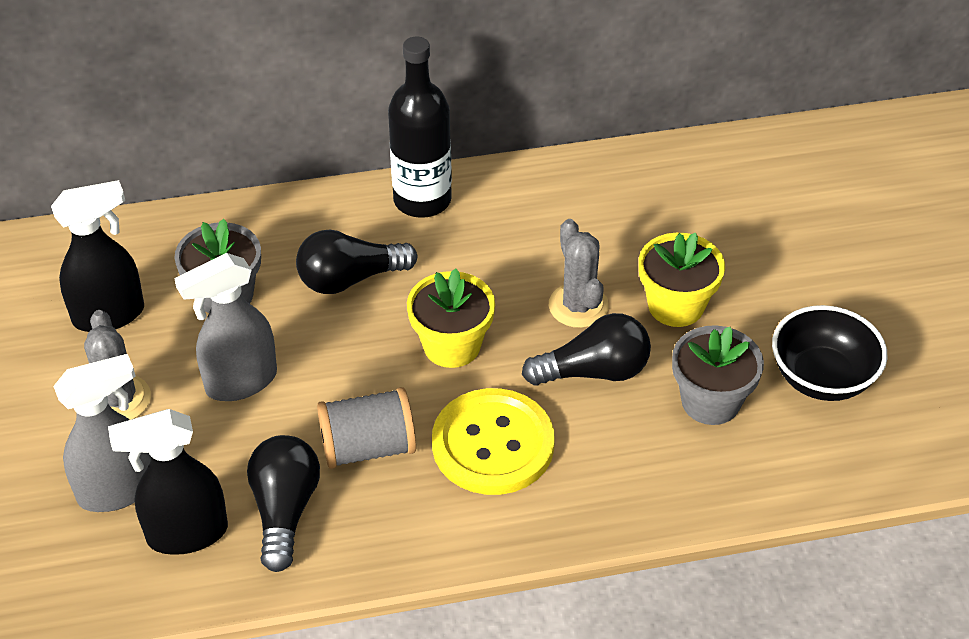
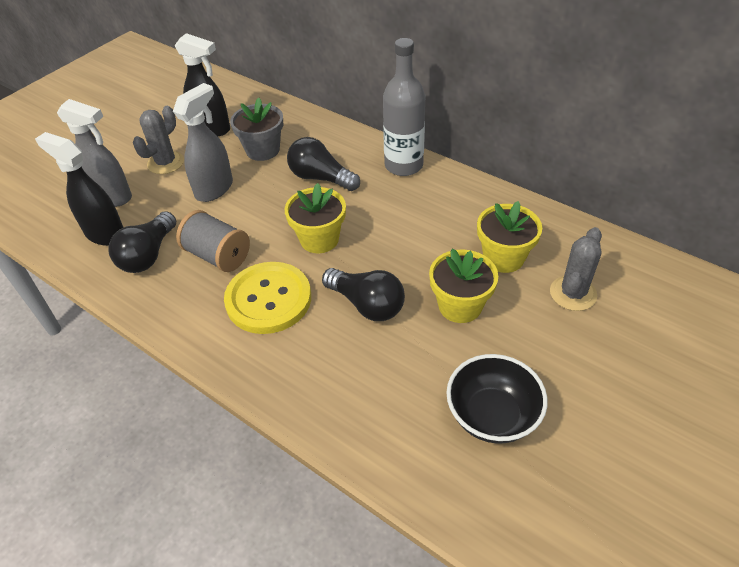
camera: 50 degrees right, 0 degrees up
(240, 382) = (214, 189): grey spray bottle -> grey spray bottle turned 105 degrees clockwise
(284, 511) = (148, 255): black light bulb -> black light bulb turned 150 degrees clockwise
(422, 200) = (403, 165): black bottle -> grey bottle
(578, 306) = (407, 266): grey cactus -> grey cactus (573, 293)
(652, 229) = (503, 257): none -> yellow flower pot
(710, 401) = (405, 372): grey flower pot -> none

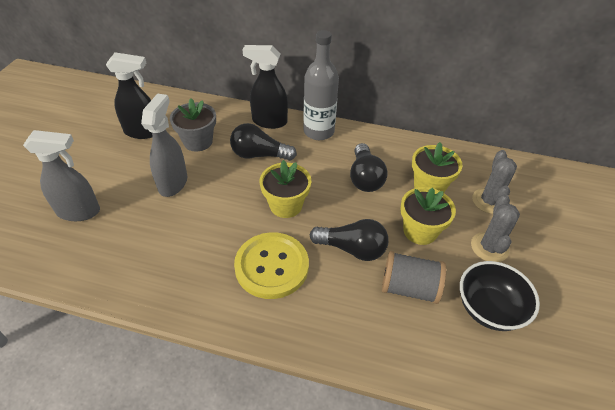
camera: 25 degrees left, 0 degrees up
(105, 234) = (90, 247): black spray bottle -> black spray bottle (269, 121)
(148, 255) = (143, 256): black light bulb -> black light bulb (365, 178)
(166, 163) = (115, 170): grey cactus -> grey cactus (489, 247)
(217, 256) = (207, 240): grey spool -> grey spool (409, 288)

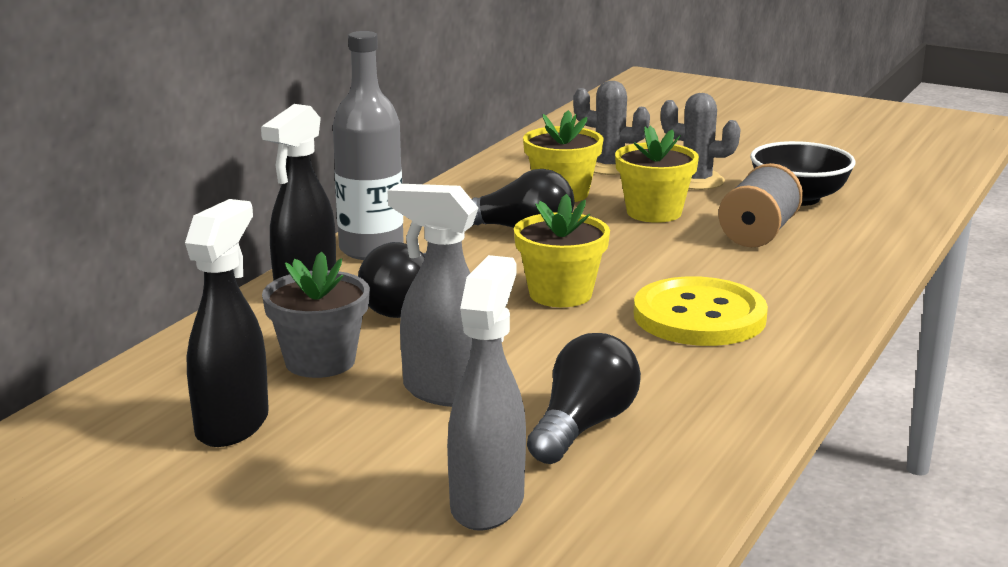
camera: 75 degrees left, 25 degrees down
(352, 249) = (677, 258): black light bulb -> black light bulb (583, 426)

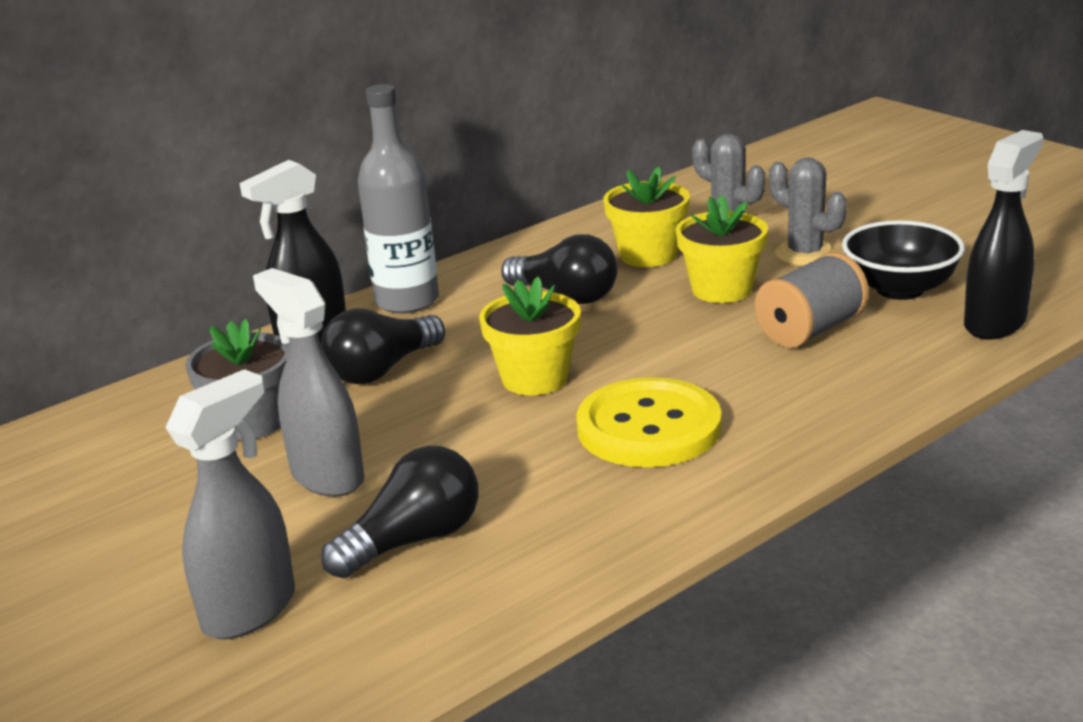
camera: 25 degrees right, 5 degrees up
(233, 425) = (122, 479): black spray bottle -> black spray bottle (995, 323)

